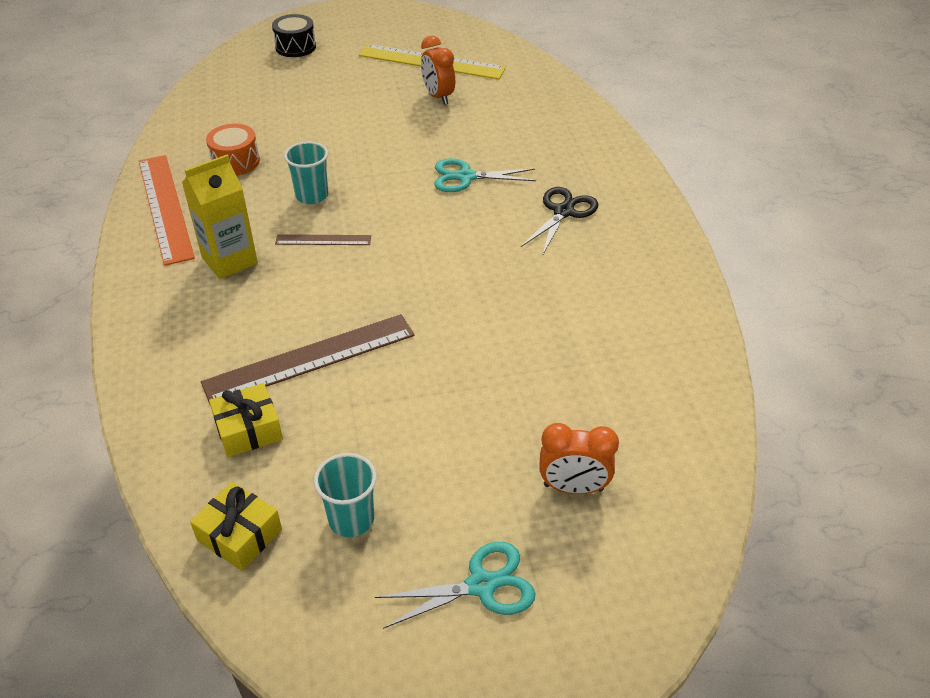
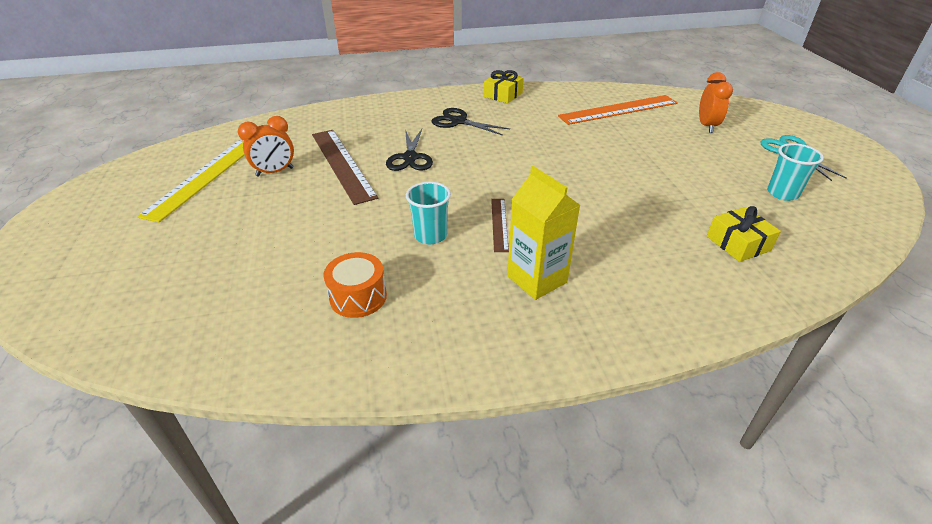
camera: 90 degrees left, 5 degrees down
(165, 207) = (446, 346): orange ruler -> orange ruler (618, 109)
(239, 535) = (831, 237): yellow gift -> yellow gift (503, 95)
(295, 47) = (98, 274): black drum -> none
(310, 358) = (649, 220): brown ruler -> brown ruler (342, 164)
(465, 177) = (410, 158): turquoise scissors -> black scissors

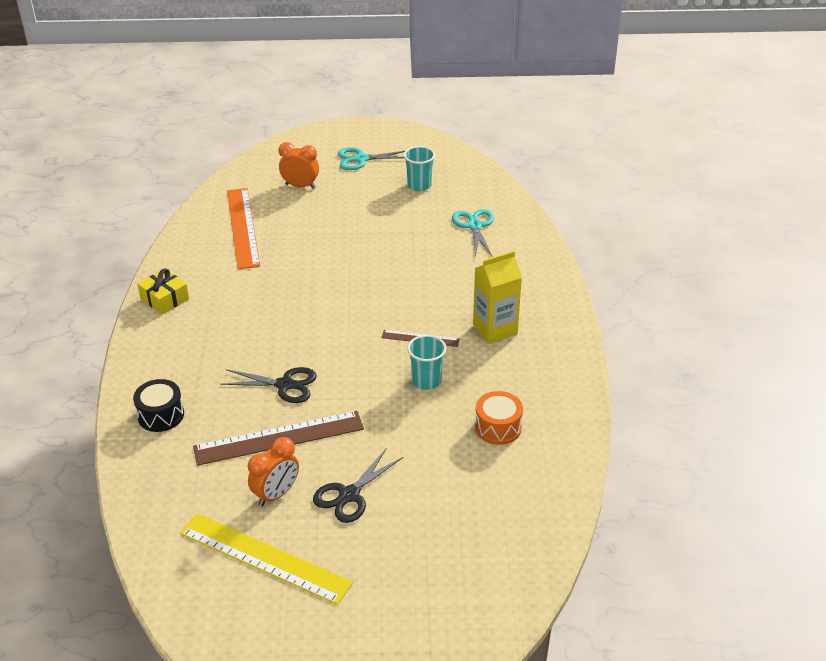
camera: 80 degrees left, 0 degrees up
(275, 172) = (276, 494): orange clock -> orange clock turned 60 degrees clockwise
(368, 114) = (161, 415): none -> black drum
(458, 121) = (217, 341): black scissors -> black scissors (349, 495)
(738, 243) = (474, 226): yellow gift -> turquoise scissors

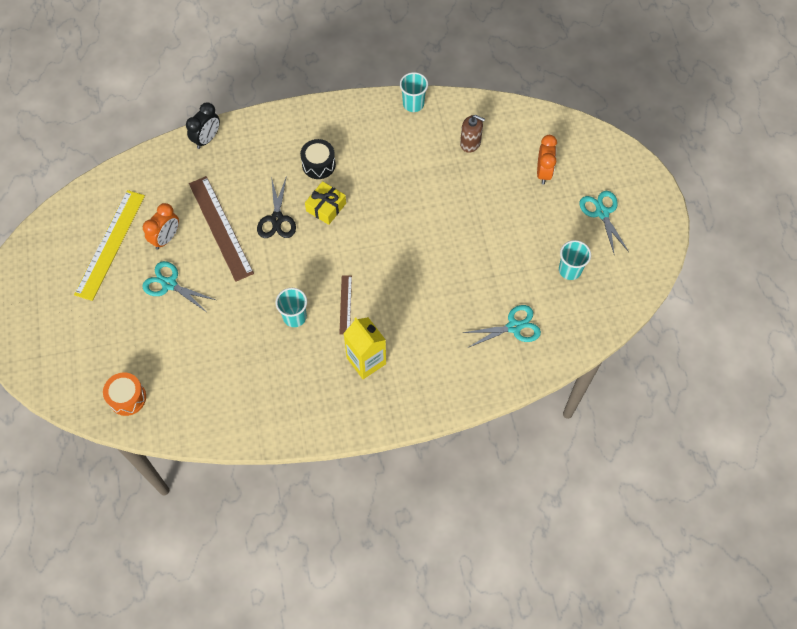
camera: 80 degrees right, 25 degrees up
(132, 442) = (207, 139): none -> black clock
(161, 415) = (235, 148): black drum -> black drum (318, 164)
(164, 299) = (364, 114): yellow gift -> yellow gift (326, 207)
(170, 261) = (413, 104): none -> turquoise cup
(242, 227) = (470, 143): orange ruler -> brown soap dispenser
(276, 494) = (166, 238): orange clock -> orange clock turned 90 degrees counterclockwise
(349, 495) = (169, 284): black scissors -> turquoise scissors
(498, 427) = (247, 376): orange drum -> orange drum (127, 398)

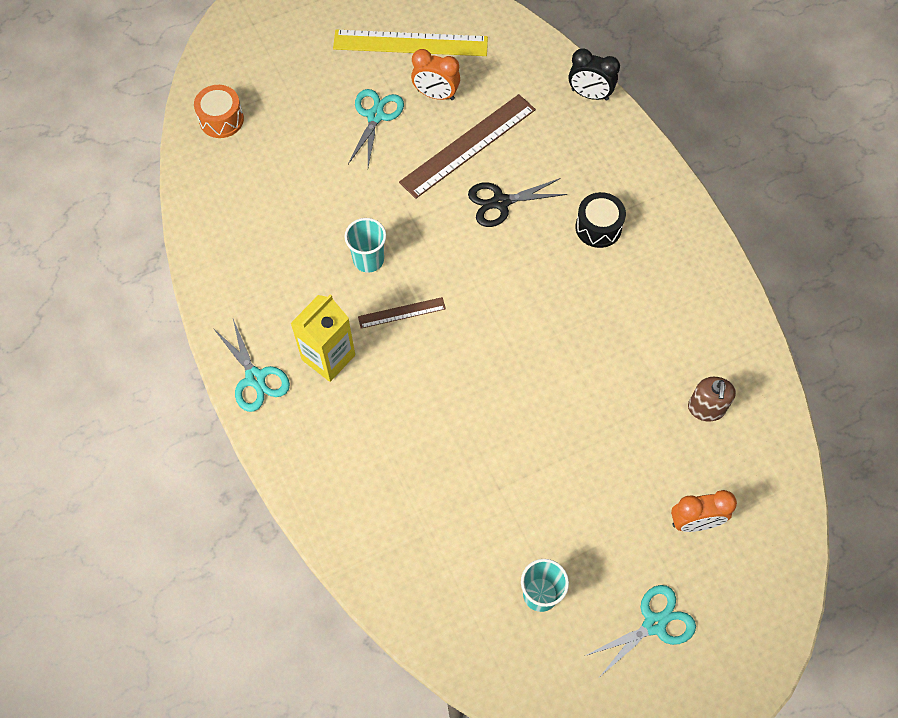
camera: 75 degrees right, 0 degrees up
(326, 207) = (537, 253): yellow gift -> none
(413, 104) = (741, 317): turquoise cup -> none
(514, 327) = (426, 533): turquoise scissors -> turquoise scissors (255, 378)

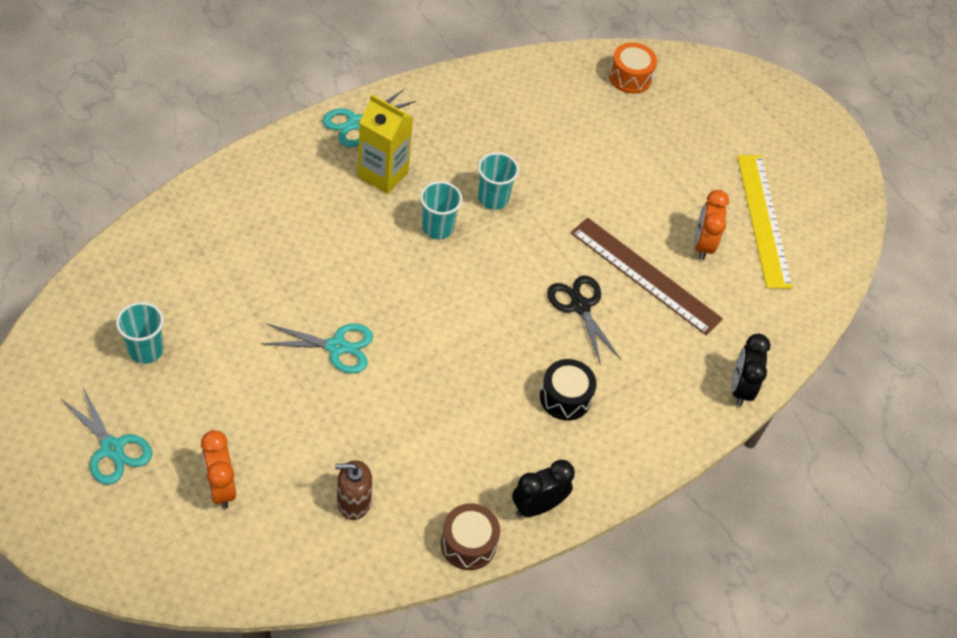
camera: 75 degrees right, 10 degrees down
(375, 116) = (663, 195): turquoise scissors -> turquoise scissors (337, 347)
(401, 312) = (437, 228): brown ruler -> turquoise cup
(706, 262) = (537, 506): none -> black clock
(743, 319) = (468, 544): none -> brown drum

